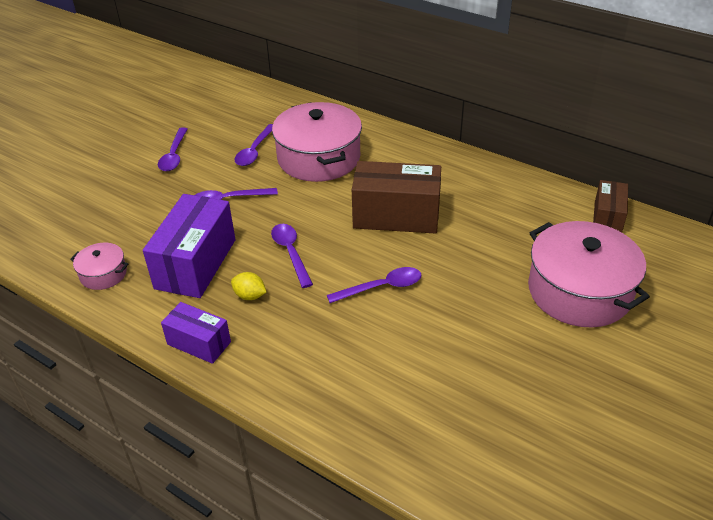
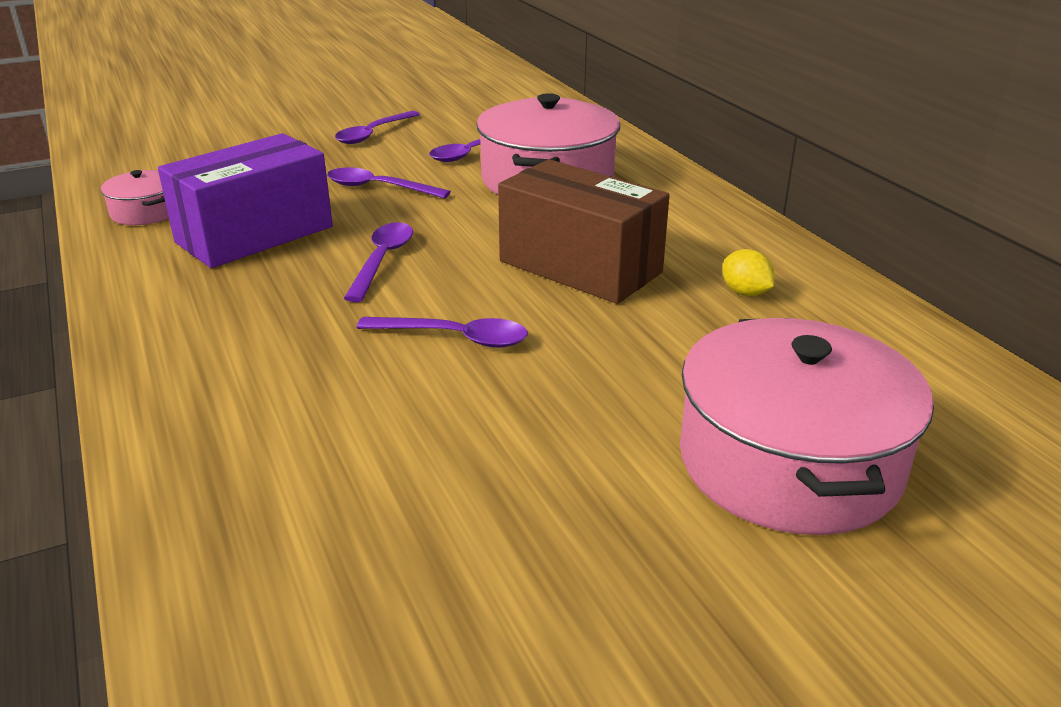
camera: 30 degrees right, 10 degrees down
(199, 343) = (144, 311): purple box -> none
(250, 296) = (271, 286): yellow lemon -> yellow lemon (745, 293)
(607, 218) = (959, 380): brown box -> none

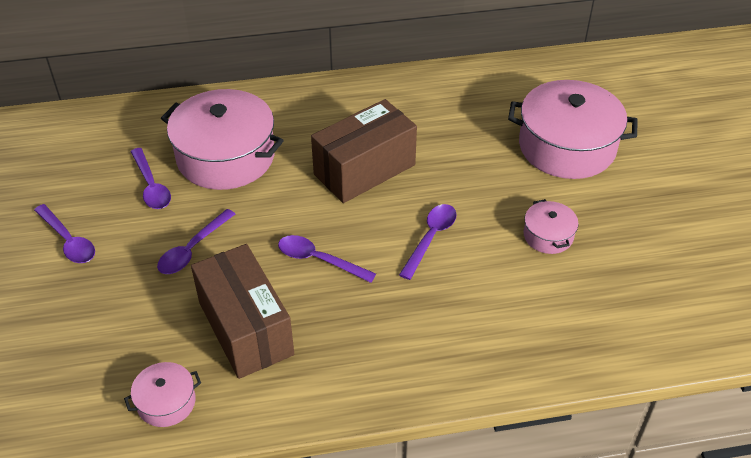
camera: 75 degrees left, 15 degrees up
(255, 234) = (246, 328): purple box -> brown box
(509, 460) = (548, 236): none -> pink pot
(745, 293) = (419, 114): yellow lemon -> none

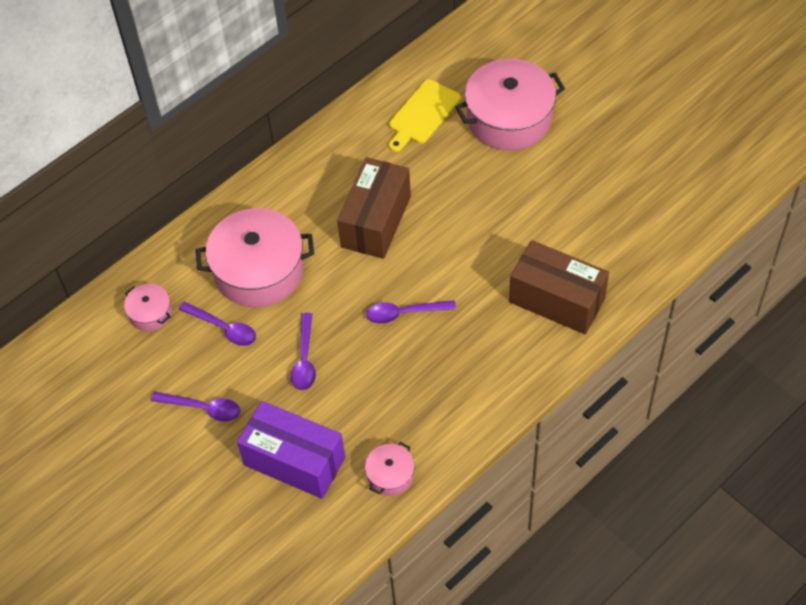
camera: 30 degrees left, 10 degrees up
(95, 333) = (294, 461): none -> purple box
(246, 328) = (397, 393): brown box -> brown box (557, 300)
(430, 238) = (469, 251): purple spoon -> none
(485, 106) = (422, 114): none -> yellow cutting board
(548, 236) = (548, 202): pink pot -> pink pot (150, 313)

